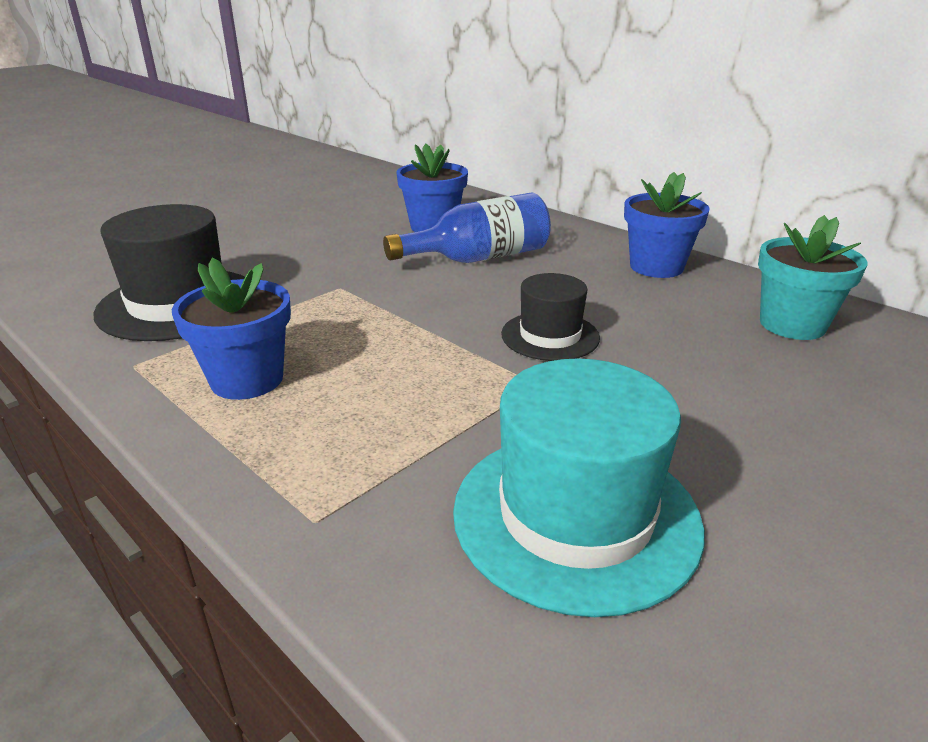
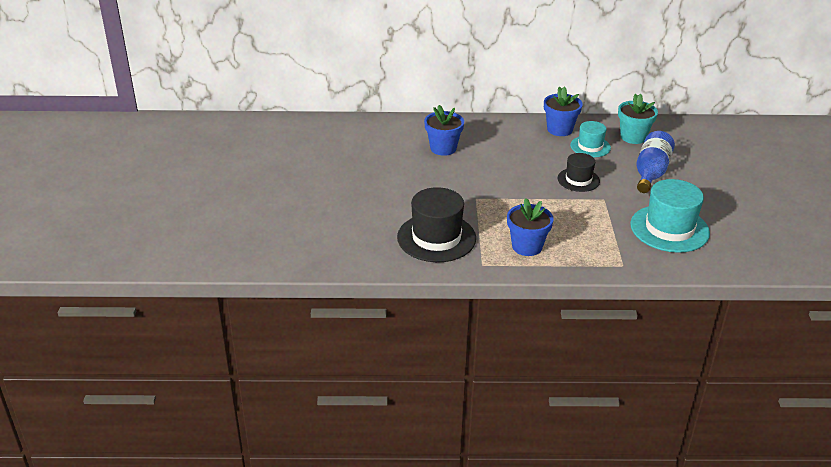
camera: 45 degrees left, 5 degrees up
(478, 258) = (494, 157): blue bottle -> blue bottle (650, 173)
(670, 304) = (590, 146): none -> turquoise hat

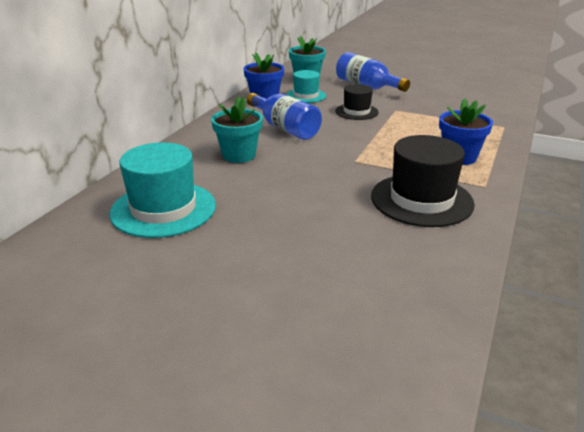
camera: 65 degrees left, 5 degrees down
(443, 148) = (239, 155): blue flower pot -> turquoise flower pot
(508, 154) = (284, 128): none -> blue bottle
(669, 229) = (454, 100): turquoise hat -> turquoise hat (163, 209)

